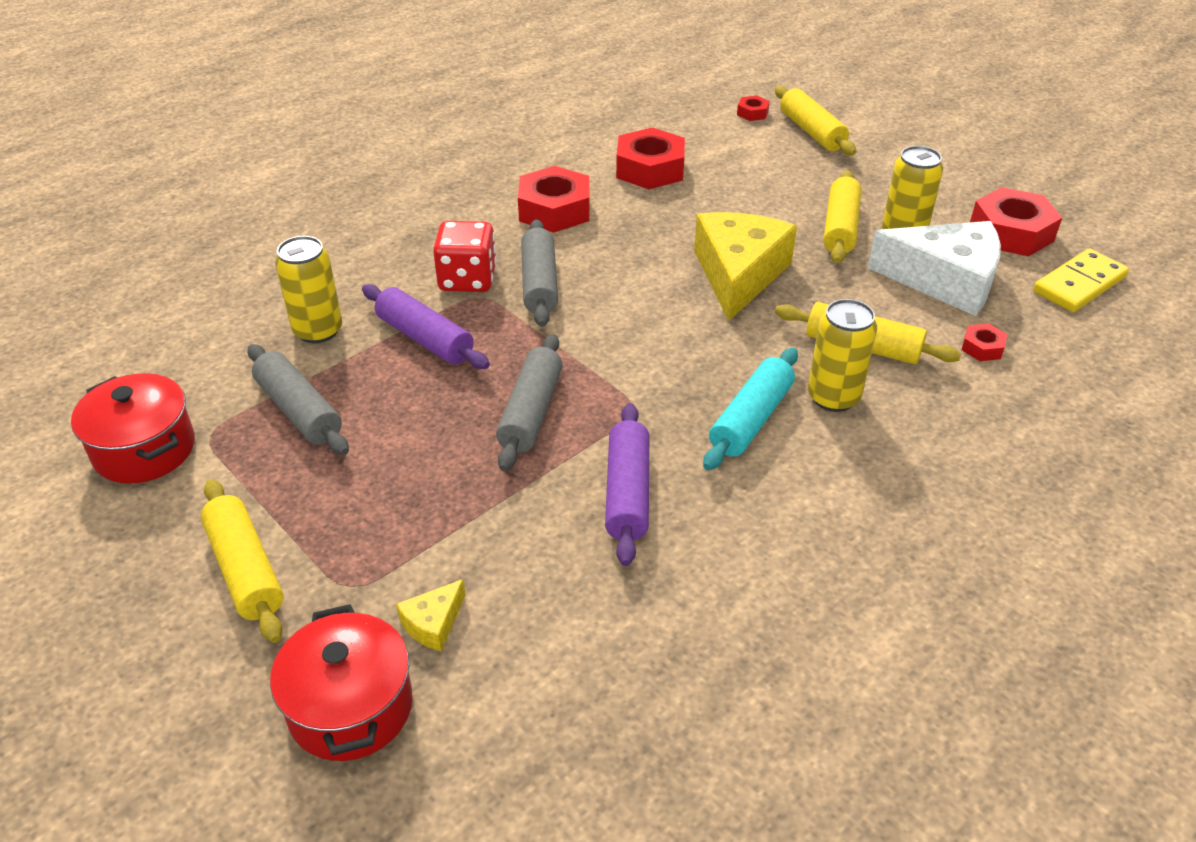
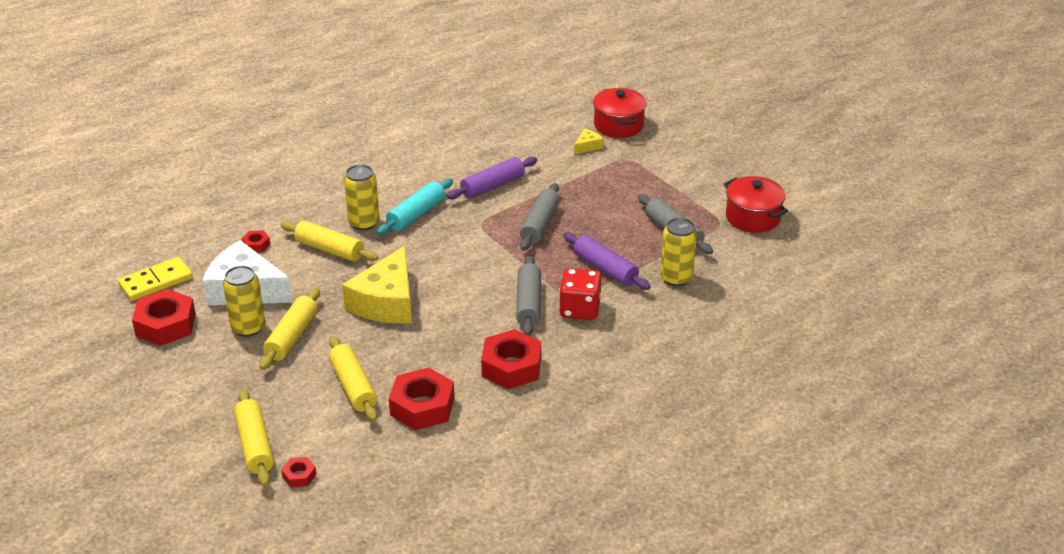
camera: 175 degrees left, 5 degrees down
(245, 569) = (677, 167): yellow rolling pin -> yellow rolling pin (353, 386)
(628, 493) = (492, 186): purple rolling pin -> purple rolling pin turned 45 degrees clockwise

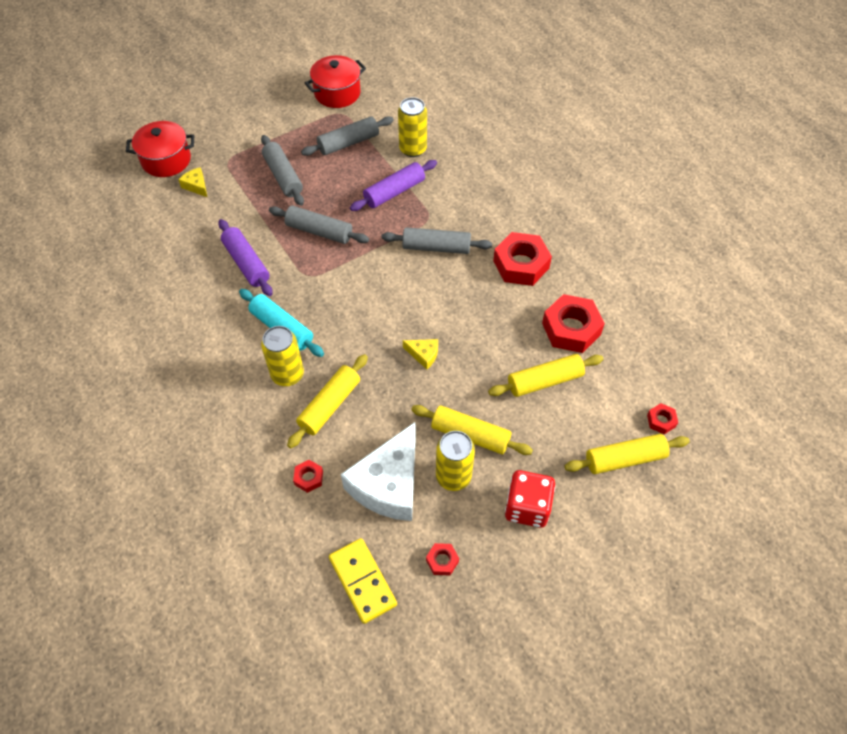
camera: 85 degrees left, 20 degrees up
(166, 325) = (442, 561): red nut -> red nut, size x0.47
(386, 302) = (423, 354): yellow cheese -> yellow cheese, size x0.43
(579, 309) = (448, 214): red dice -> red dice (527, 507)
(612, 194) = (283, 176): none -> grey rolling pin

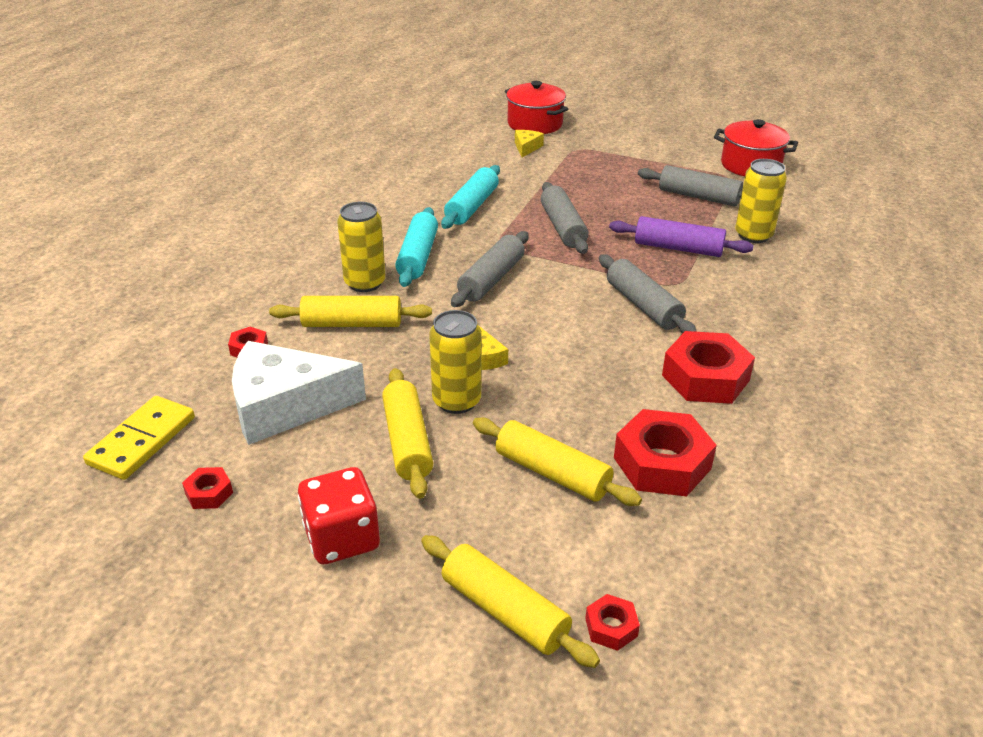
camera: 55 degrees right, 20 degrees down
(246, 263) = (471, 206): purple rolling pin -> turquoise rolling pin
(283, 176) = (601, 181): grey rolling pin -> grey rolling pin (491, 279)
(453, 476) = (336, 452): yellow can -> yellow can (456, 401)

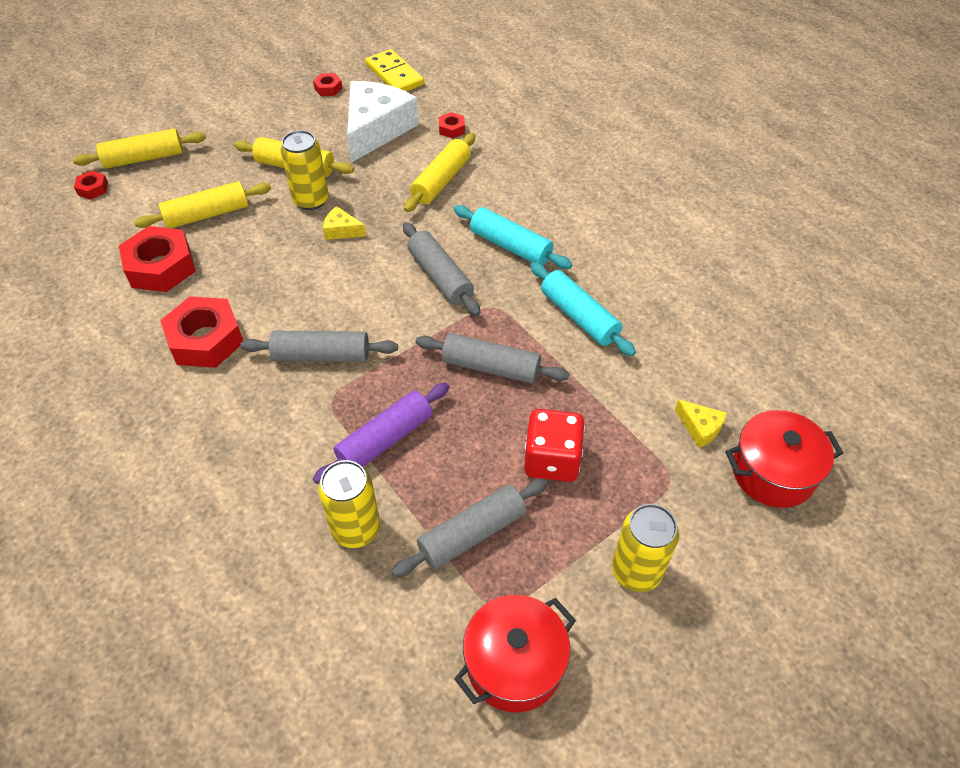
camera: 120 degrees right, 15 degrees up
(342, 538) = (248, 122): red dice -> red dice (552, 460)
(365, 283) = (492, 203): yellow can -> yellow can (636, 571)

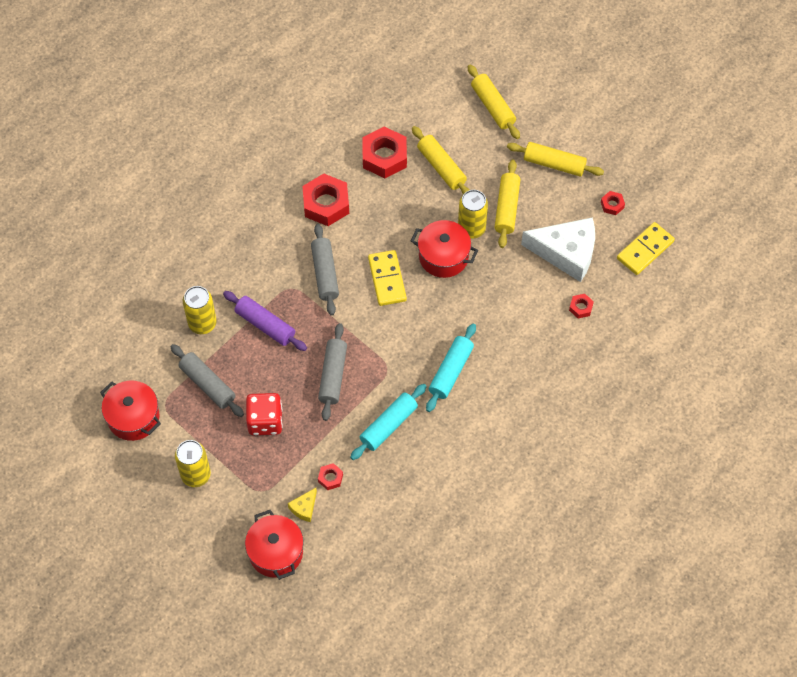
camera: 80 degrees right, 10 degrees up
(93, 189) = (452, 87): red nut -> red nut (330, 478)
(341, 230) = (443, 257): yellow cheese -> red pot
(355, 289) = (387, 279): none -> yellow domino
(440, 277) = (410, 330): grey rolling pin -> none
(441, 181) = (513, 312): yellow rolling pin -> yellow rolling pin (554, 164)

